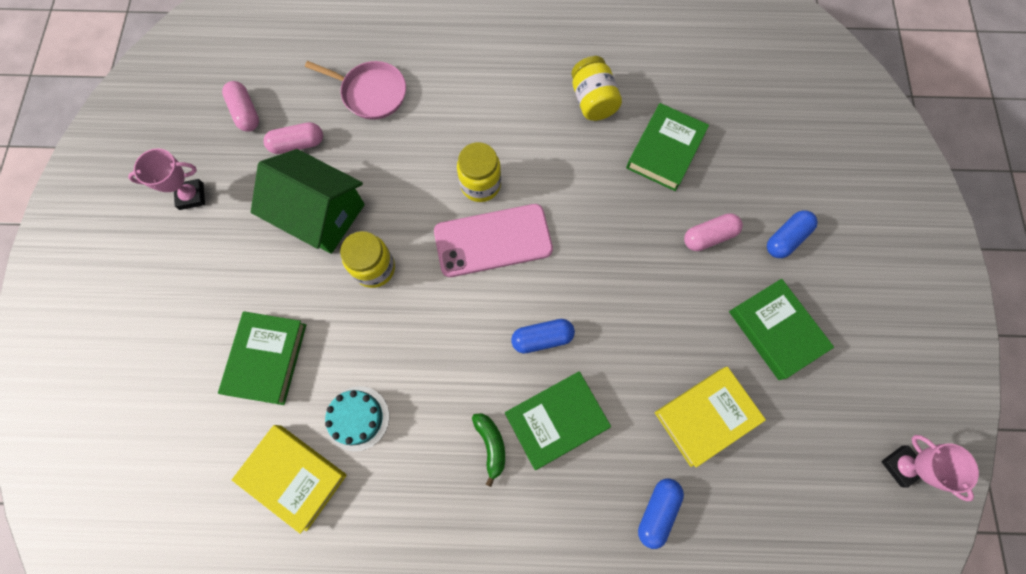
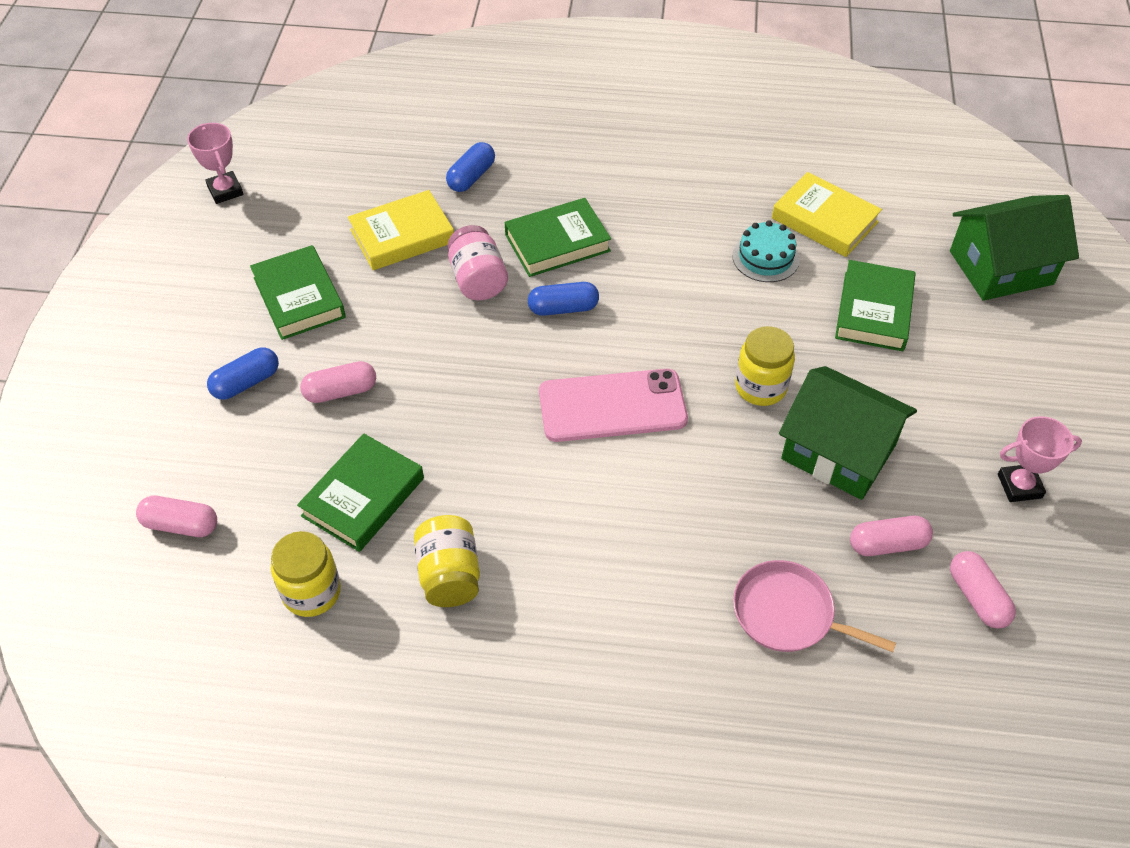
camera: 175 degrees left, 20 degrees down
(135, 424) = (1001, 267): none -> green house
(480, 185) = (625, 471): yellow jar -> yellow jar (311, 592)
(491, 445) = (626, 230): green banana -> none
(623, 365) = (478, 280): none -> pink jar
(783, 120) = (181, 525): none -> pink capsule

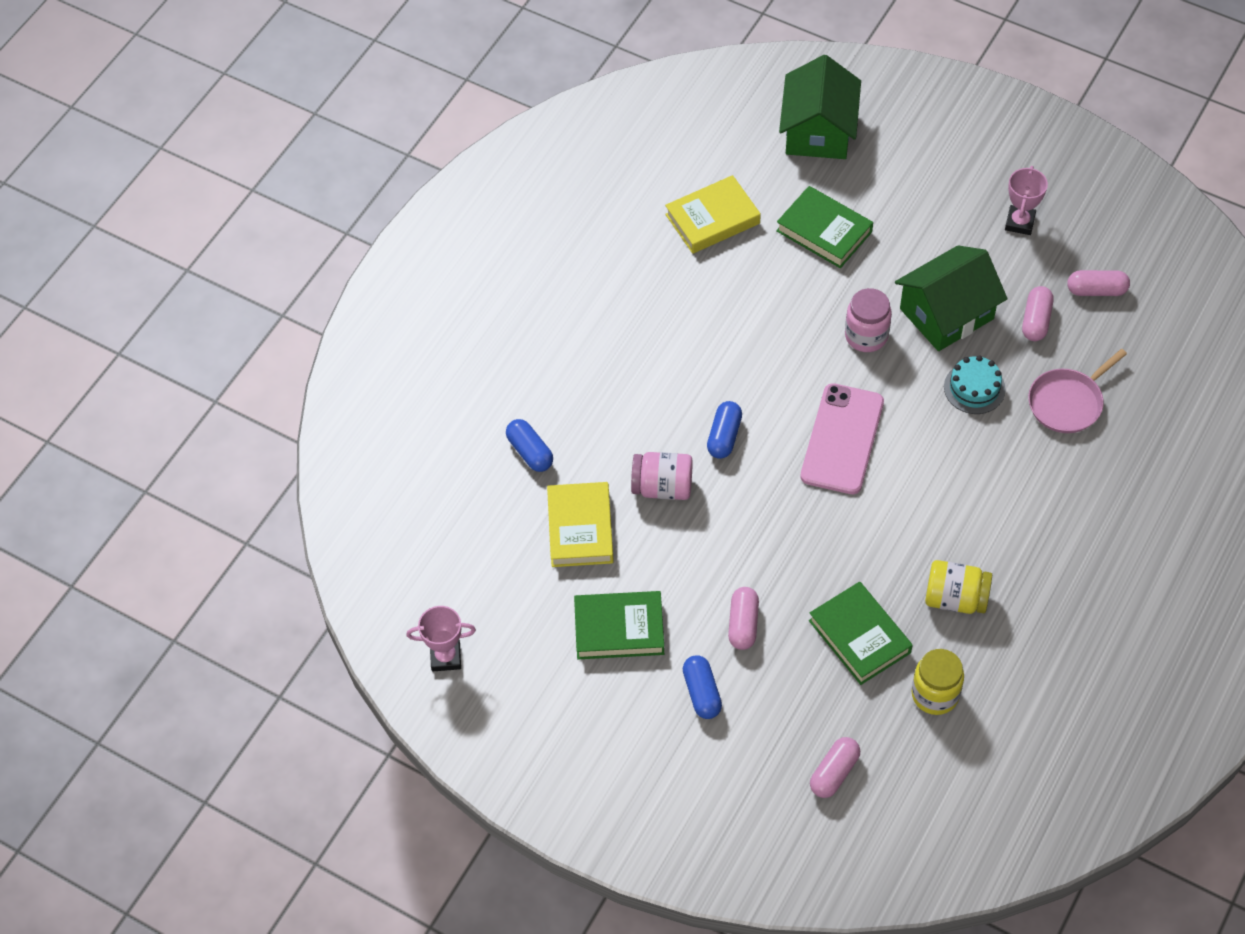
camera: 65 degrees left, 5 degrees up
(557, 243) = (646, 415): green book -> none
(760, 387) = (866, 336): yellow jar -> pink jar
(765, 257) = (734, 276): turquoise cake -> turquoise cake (974, 388)

